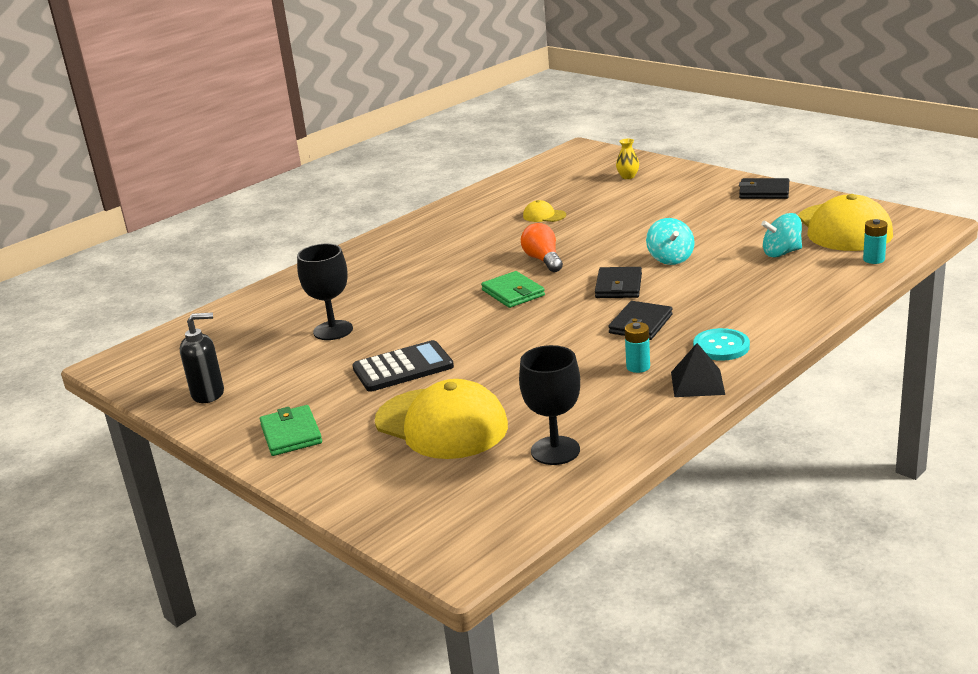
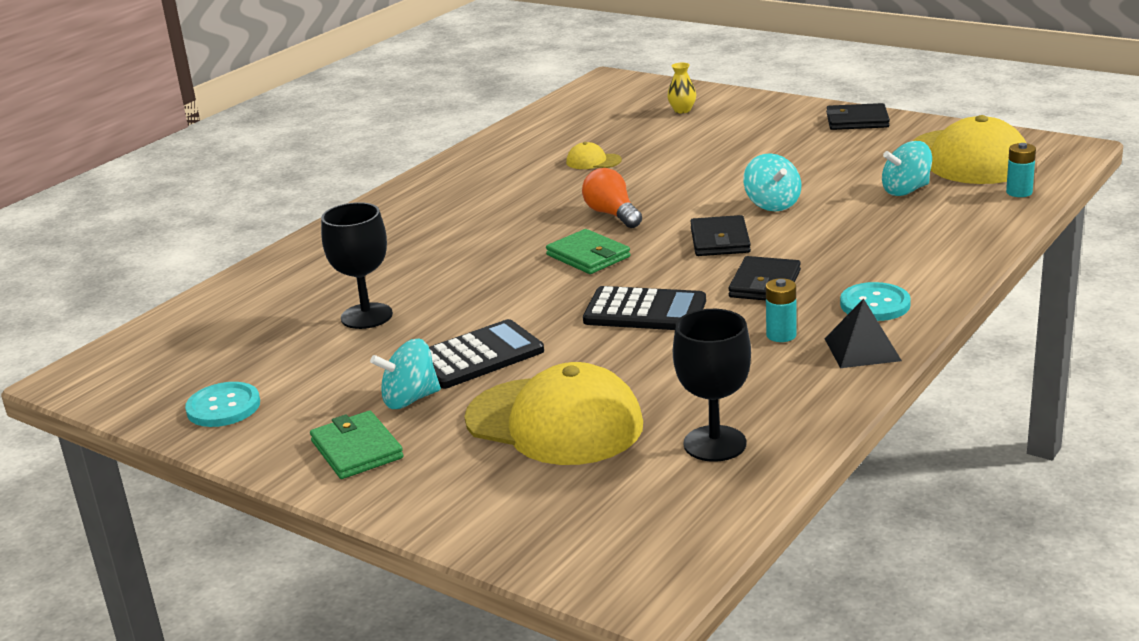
camera: 10 degrees left, 0 degrees up
(208, 394) = (223, 407): black soap dispenser -> turquoise button
(342, 398) = (410, 399): none -> turquoise spinning top
(540, 340) = (645, 311): none -> black calculator

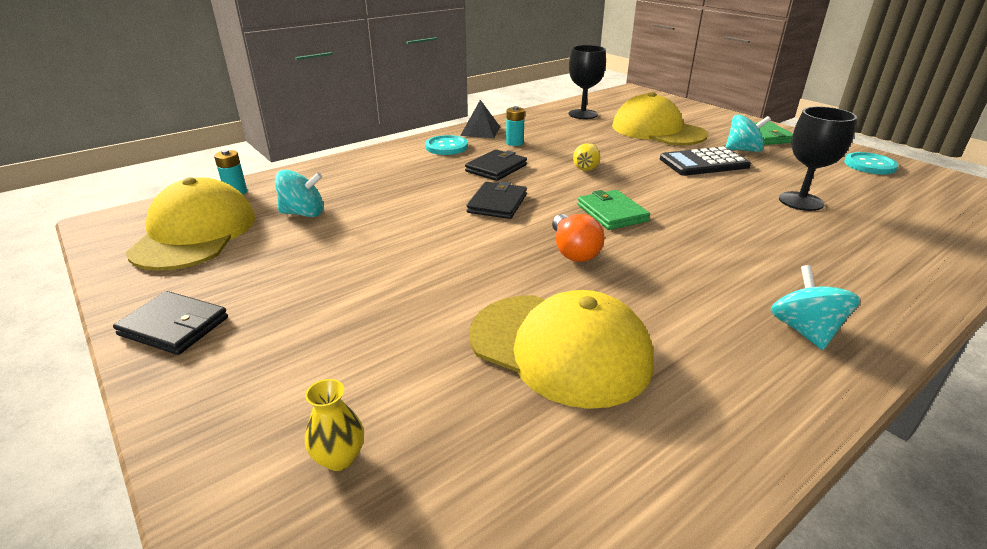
camera: 165 degrees left, 5 degrees up
(593, 161) = (559, 348): yellow cap -> yellow cap, size x2.33
(645, 311) = (586, 167): black calculator -> yellow vase
(772, 204) = (422, 226): turquoise spinning top -> turquoise spinning top (804, 330)

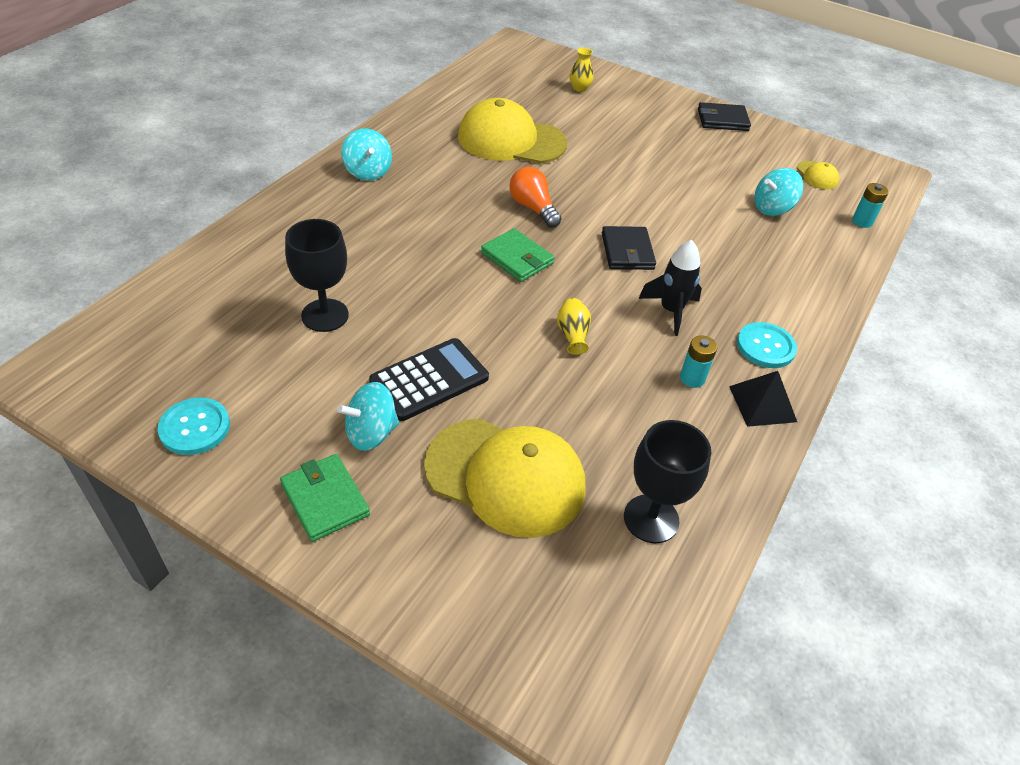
camera: 155 degrees right, 15 degrees up
(195, 233) = (817, 175): yellow cap -> yellow cap, size x0.43
(496, 168) = (671, 311): black wallet -> black rocket

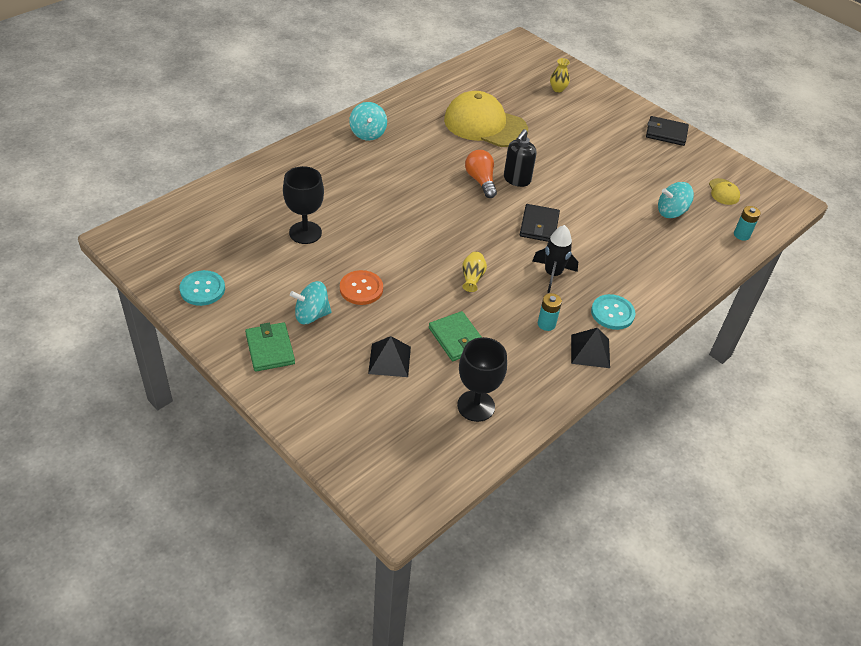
camera: 15 degrees right, 0 degrees up
(429, 380) = (361, 289): black calculator -> orange button
(505, 477) = (389, 360): yellow cap -> black pyramid
(517, 258) = (454, 216): green wallet -> green wallet (457, 338)
(576, 199) = (516, 179): none -> black soap dispenser

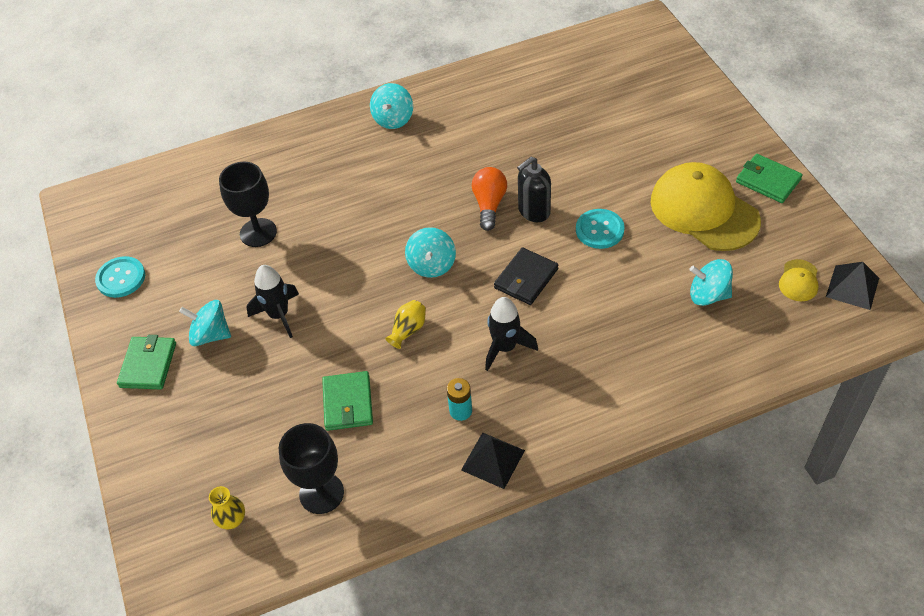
camera: 30 degrees right, 5 degrees up
(361, 289) = (279, 315): orange button -> black rocket
(389, 360) = (261, 410): black pyramid -> black pyramid (852, 287)
(462, 230) = (432, 265): none -> turquoise spinning top
(485, 125) = (536, 130): yellow cap -> yellow cap (704, 210)
(558, 89) = (657, 95): yellow vase -> yellow vase (232, 520)
(612, 313) = (549, 417): turquoise button -> turquoise button (599, 230)
(666, 133) = (768, 180): black wallet -> green wallet
(741, 235) = (787, 348): turquoise battery -> none

